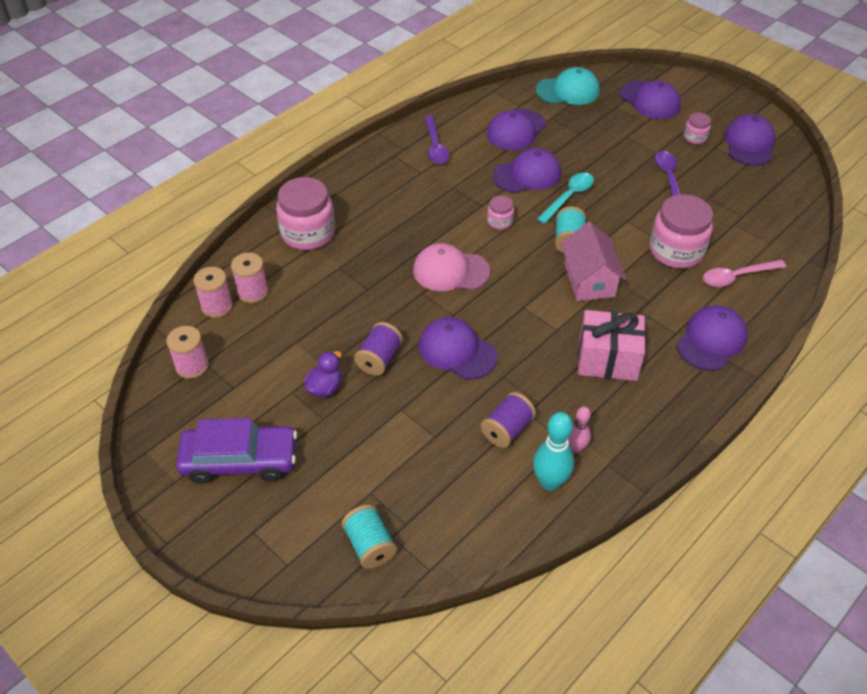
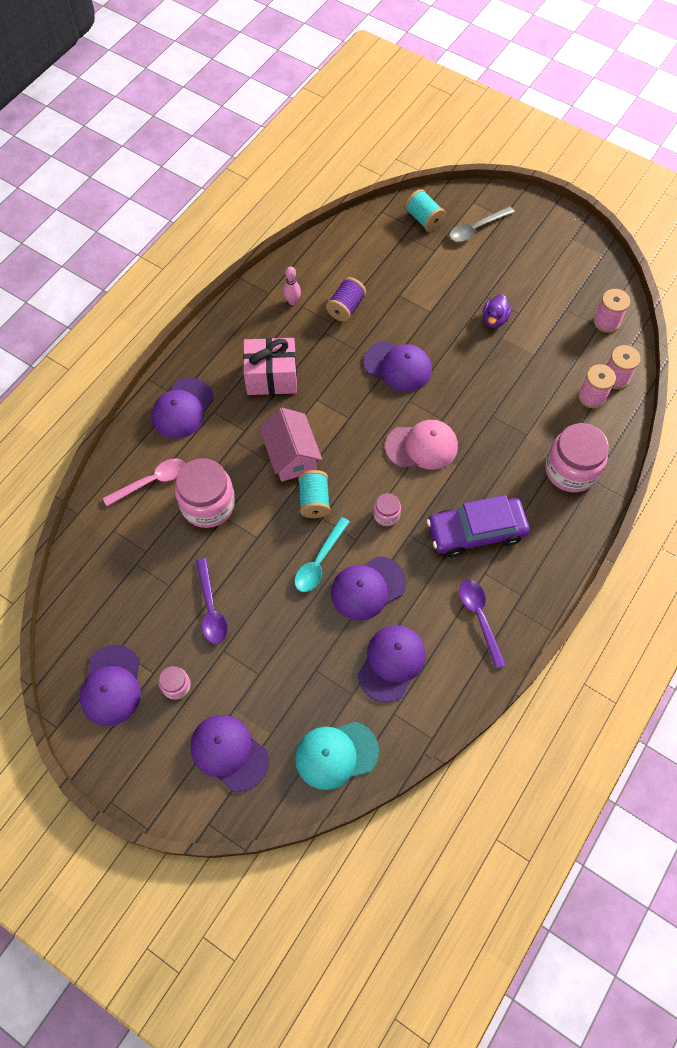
camera: 170 degrees right, 15 degrees up
(239, 460) = (534, 258): purple car -> purple car (476, 531)
(299, 517) = (476, 229): none -> grey spoon
(379, 358) = (459, 350): purple spool -> none
(550, 482) = (309, 275): turquoise bowling pin -> none

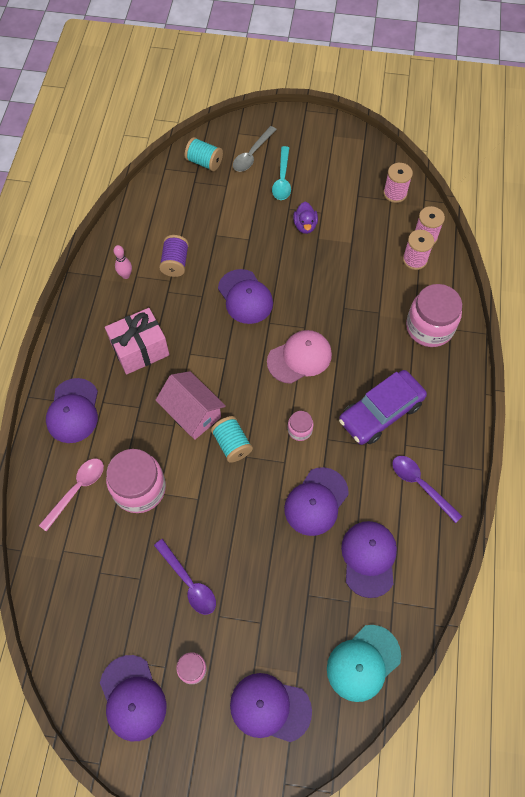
camera: 25 degrees left, 0 degrees up
(319, 561) = (263, 496): turquoise spoon -> turquoise spoon (282, 179)
(398, 366) = (245, 297): purple cap -> purple cap turned 60 degrees clockwise

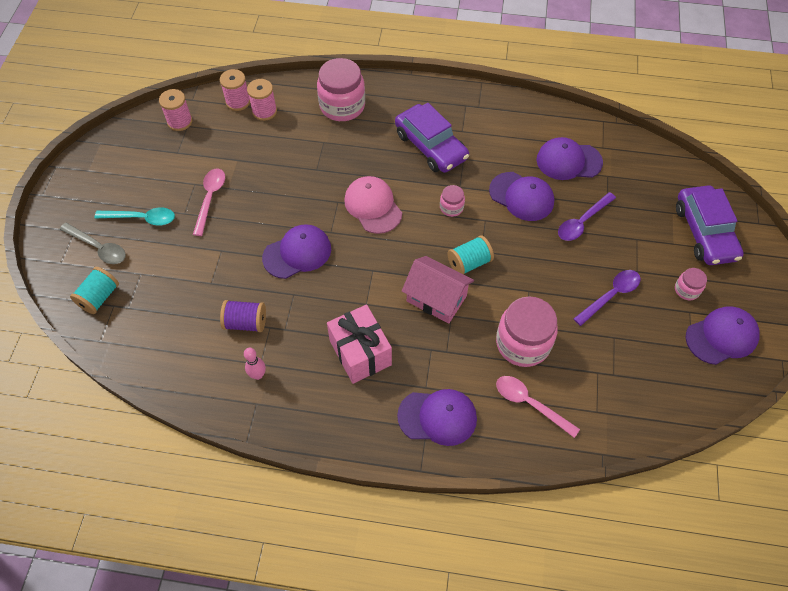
camera: 90 degrees left, 5 degrees down
(192, 413) = (436, 298): pink house -> pink house turned 75 degrees clockwise
(270, 707) = (704, 232): purple cap -> purple car
(305, 226) = (210, 199): purple duck -> pink spoon
(363, 663) = (655, 169): turquoise cap -> none
(420, 485) = (499, 123): purple spoon -> purple spoon (582, 222)

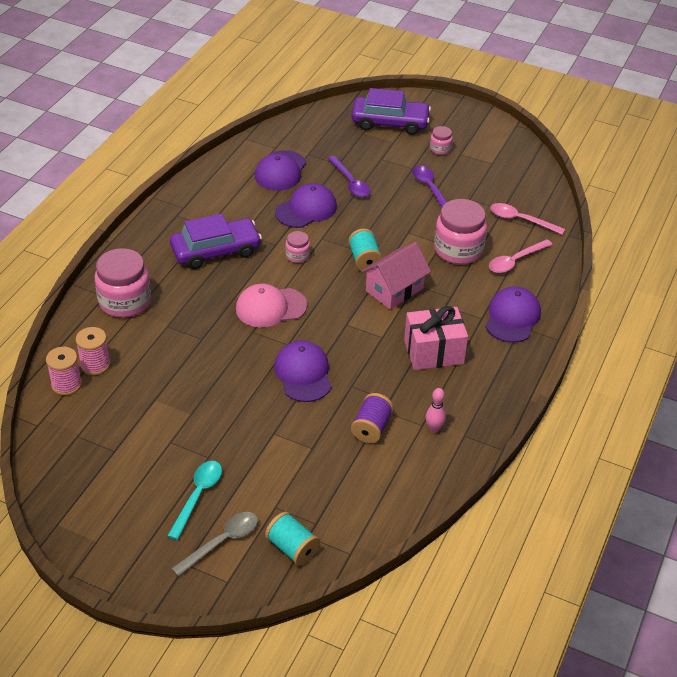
camera: 75 degrees left, 15 degrees down
(180, 122) = (67, 441): pink spool -> none
(210, 199) = (199, 431): pink spoon -> pink spoon (521, 220)
(721, 336) = (488, 146): purple cap -> none

